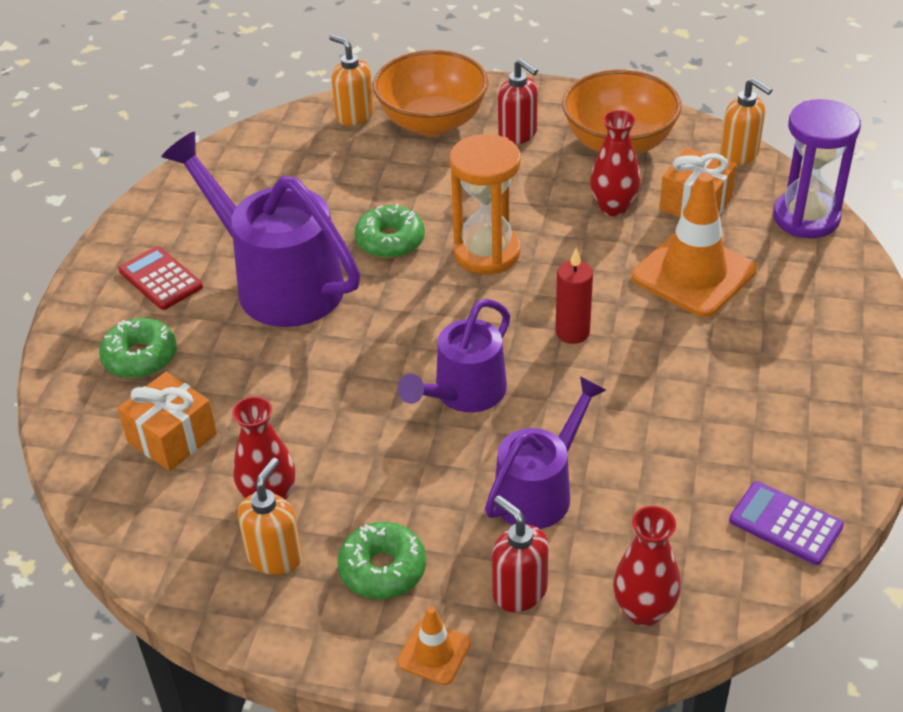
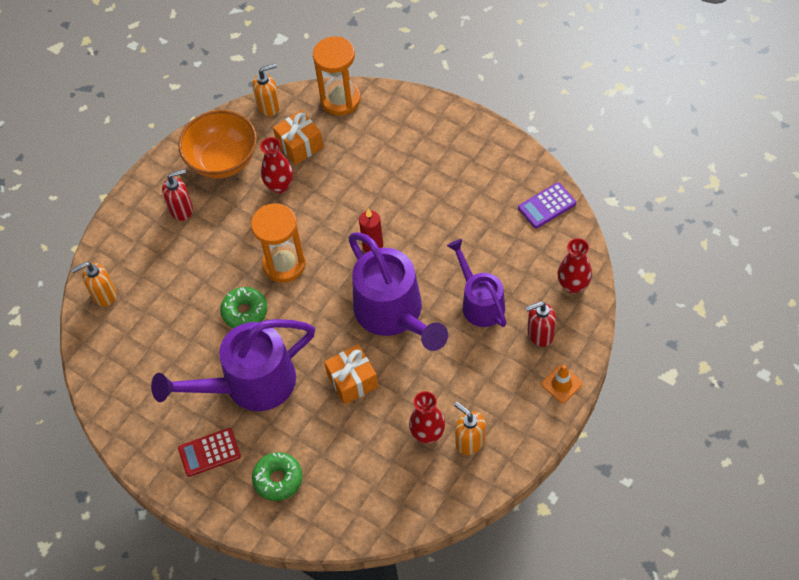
camera: 65 degrees left, 15 degrees up
(172, 438) = (356, 475): orange gift -> orange gift (352, 381)
(382, 569) = (500, 392): green donut -> none
(432, 122) = (139, 252): orange bowl -> none
(463, 394) = (394, 315): purple watering can -> purple watering can, size x1.61
(693, 274) = (357, 170): orange traffic cone -> none
(806, 218) = (340, 100): purple hourglass -> orange hourglass

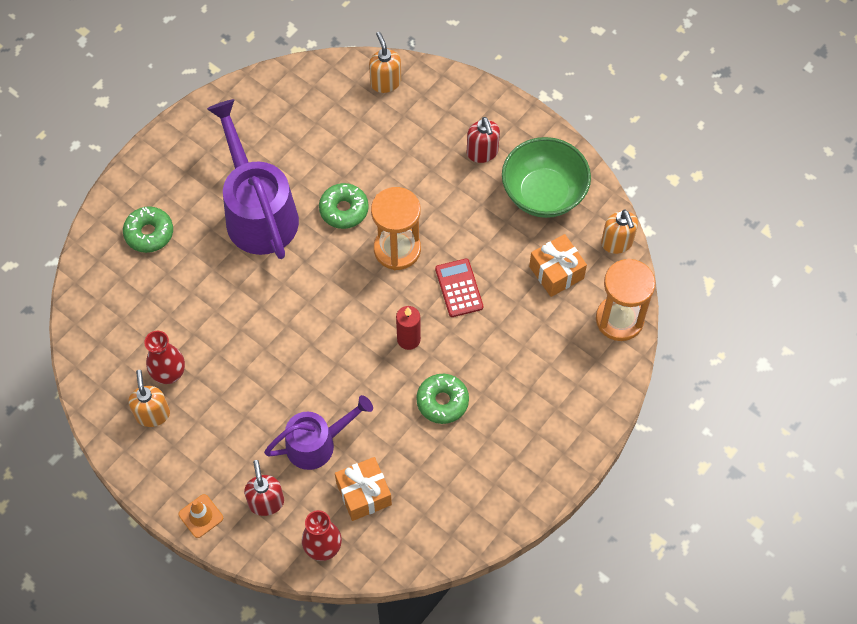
camera: 90 degrees right, 5 degrees up
(209, 452) = (190, 174): red calculator -> red calculator (459, 288)
(223, 160) = (543, 194): orange bowl -> green bowl
(280, 186) = (501, 249): red vase -> none
(352, 381) = (244, 307): orange gift -> orange gift (364, 494)
(394, 315) = (316, 354): purple watering can -> none
(428, 214) = (442, 401): none -> green donut
(470, 441) = (153, 414): orange soap dispenser -> orange soap dispenser turned 60 degrees counterclockwise
(547, 206) = (437, 535): purple calculator -> none

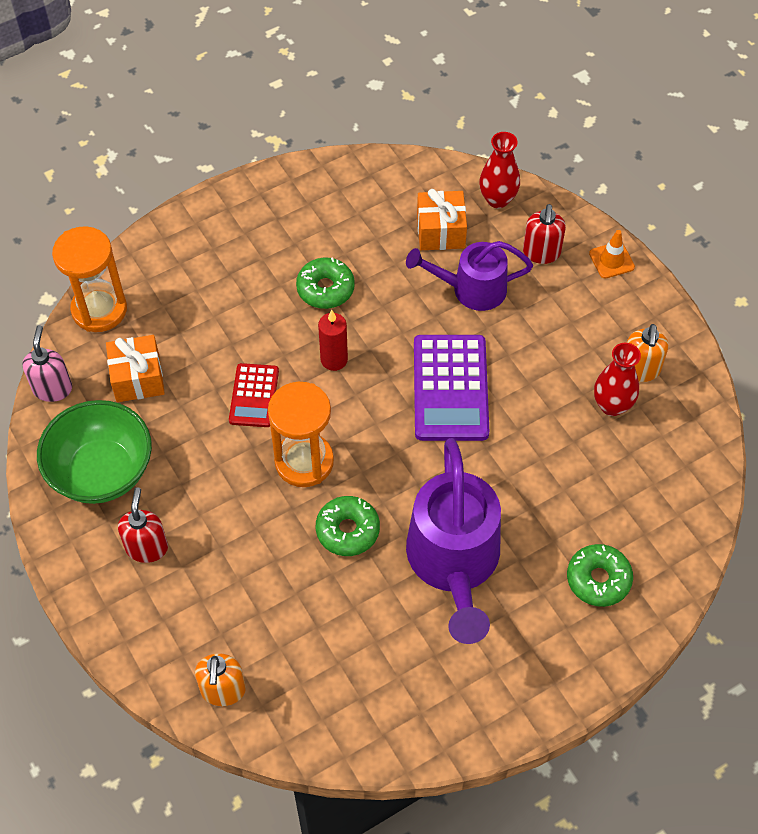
camera: 160 degrees left, 5 degrees down
(305, 346) = (450, 388): none -> purple calculator
(617, 243) = (52, 388): orange soap dispenser -> pink soap dispenser

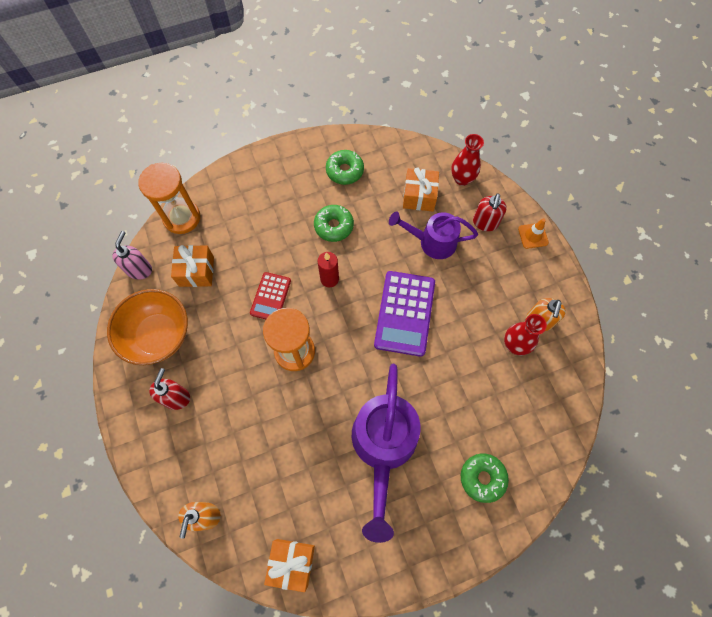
camera: 10 degrees right, 10 degrees up
(102, 471) = (158, 336): green bowl -> orange bowl
(347, 530) = (314, 408): green donut -> green donut (345, 171)
(357, 727) = (292, 563): none -> orange gift

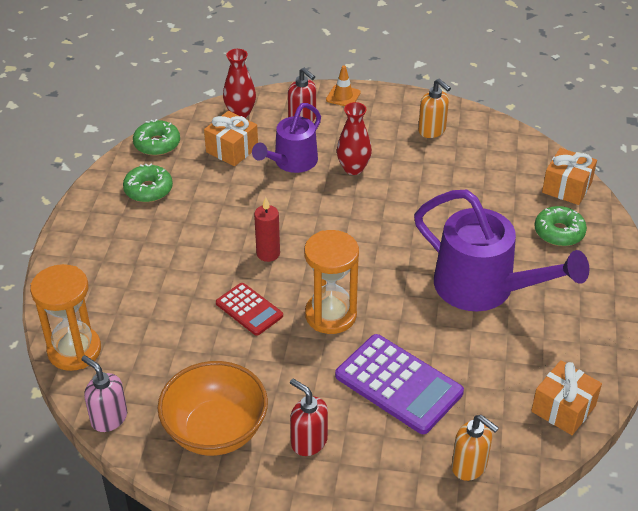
camera: 60 degrees left, 25 degrees down
(196, 271) = (160, 363): orange gift -> orange gift (567, 187)
(334, 226) = (208, 225): green donut -> green donut (157, 144)
(404, 313) = (353, 214): purple calculator -> purple calculator (398, 384)
(515, 345) = (444, 155): red vase -> red vase (353, 168)

